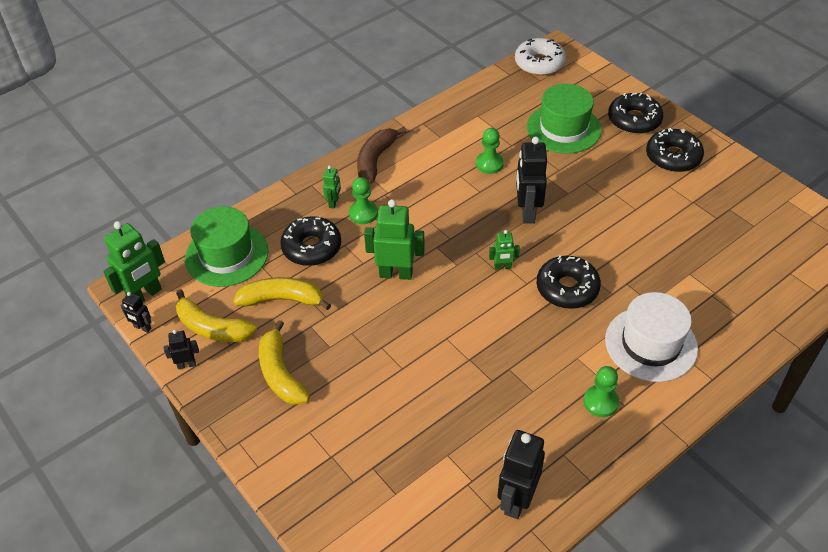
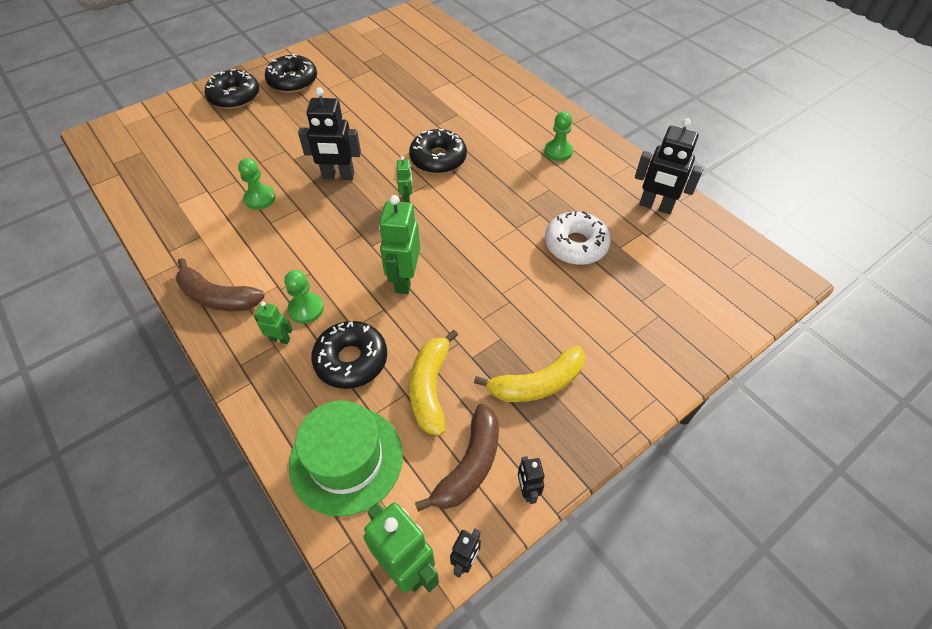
camera: 90 degrees left, 5 degrees up
(212, 327) = (469, 465): yellow banana -> brown banana
(539, 63) = (113, 150): white donut -> white donut (575, 245)
(563, 128) = (227, 142): green hat -> none
(651, 344) = (500, 119): white hat -> none

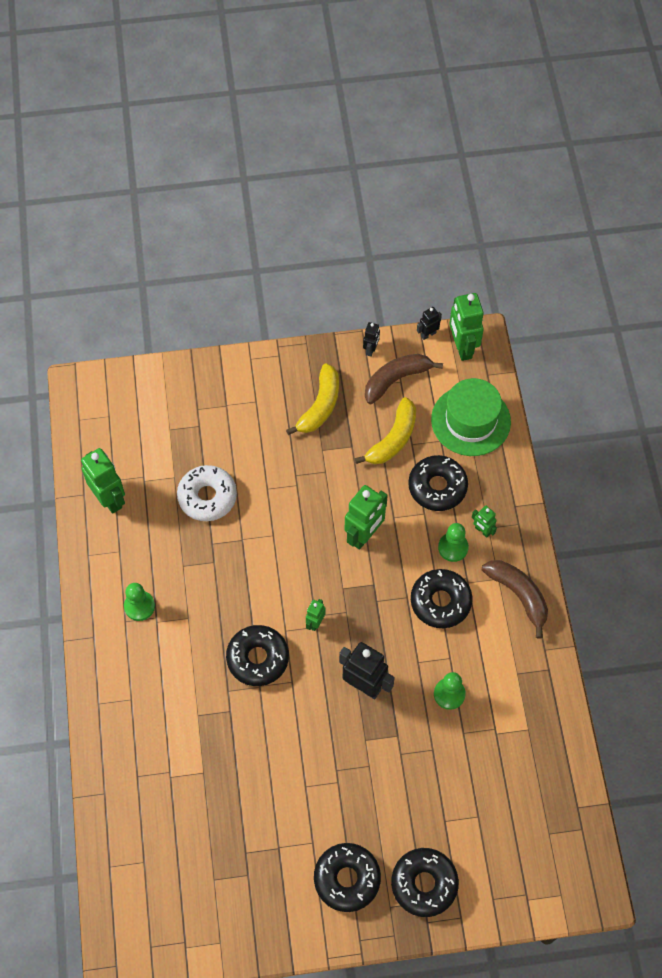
camera: 150 degrees left, 10 degrees up
(298, 259) = (440, 602): none -> black donut
(537, 384) = (320, 406): yellow banana -> yellow banana turned 105 degrees clockwise
(655, 206) = (110, 499): black robot -> green robot

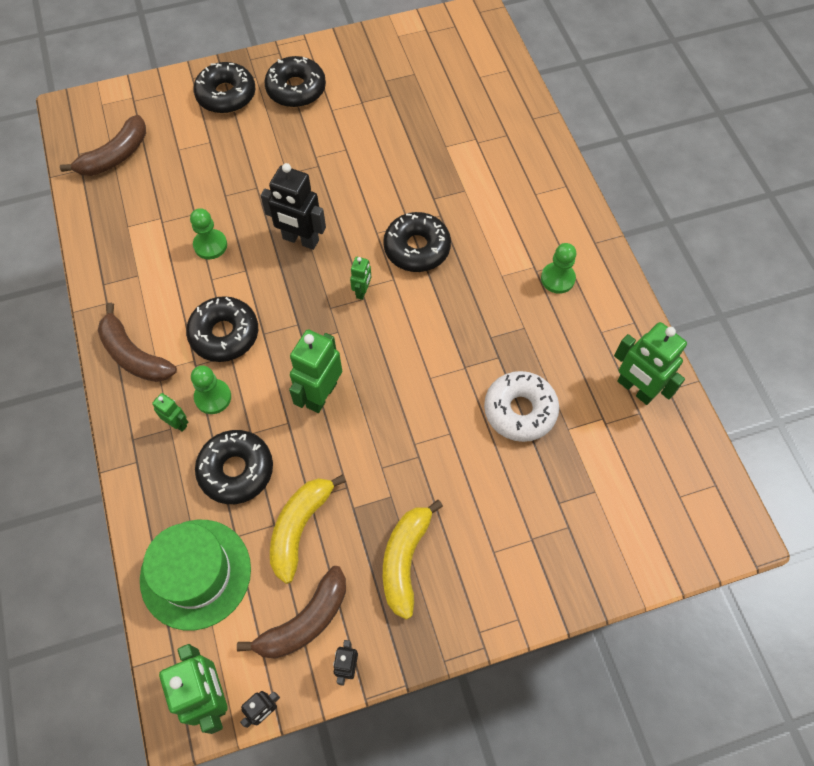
camera: 170 degrees right, 0 degrees up
(543, 818) = (115, 156): none -> brown banana

